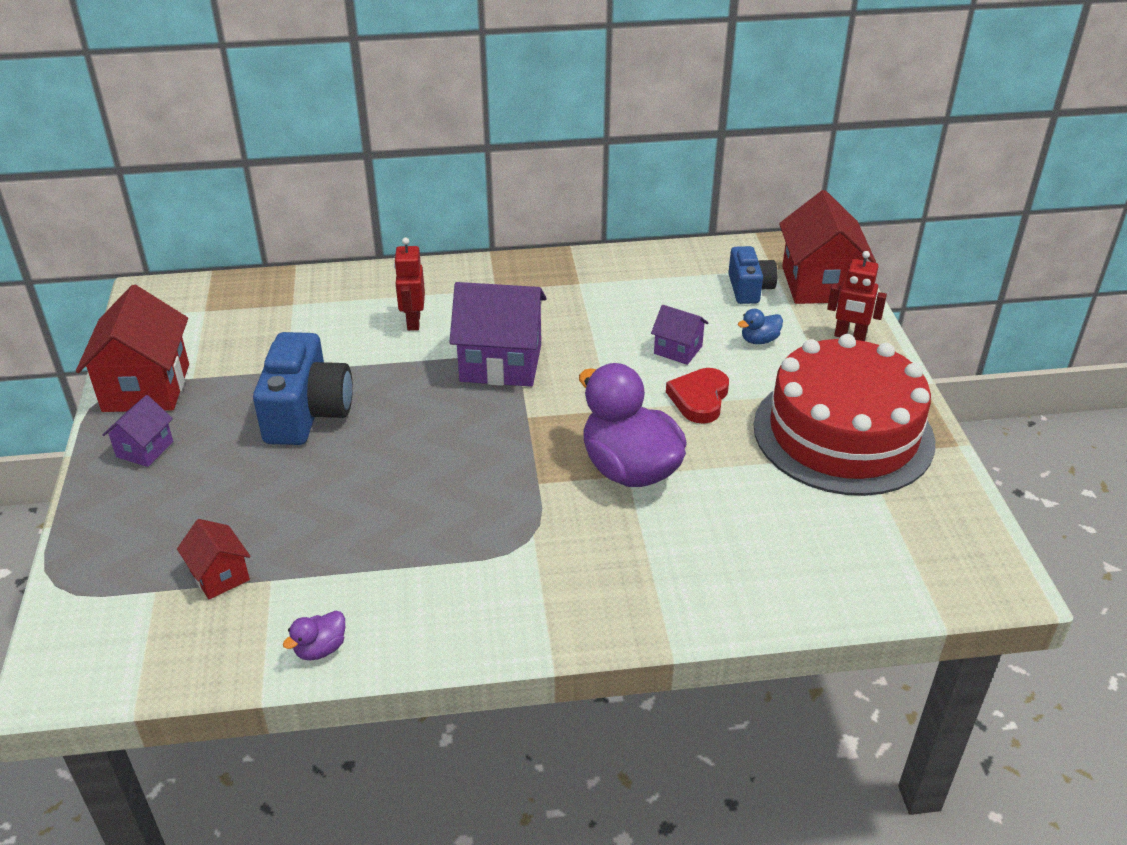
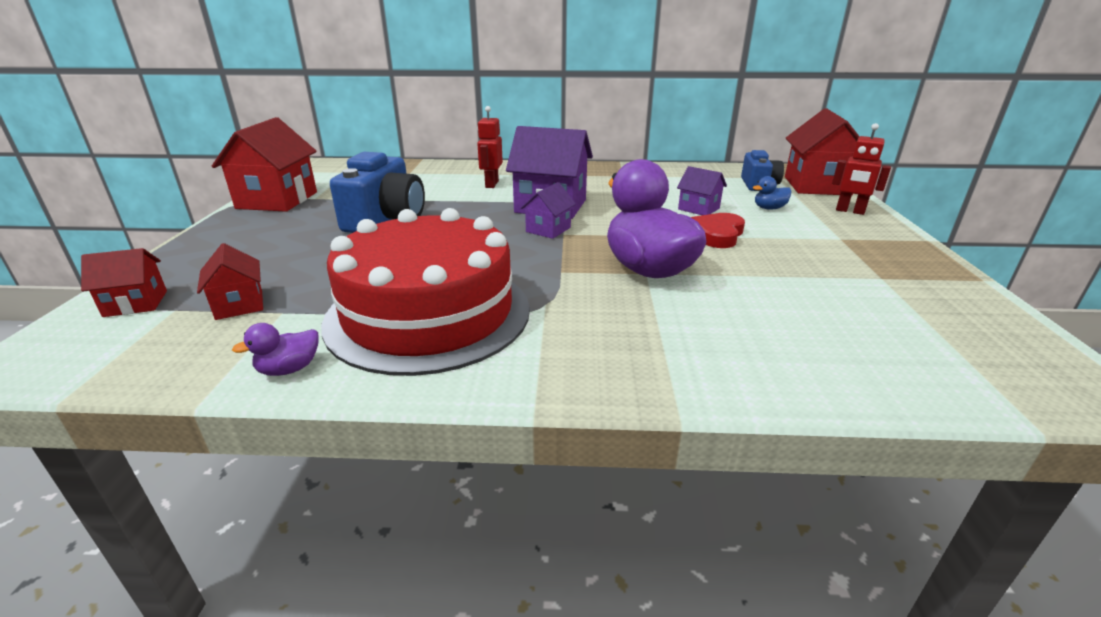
camera: 10 degrees right, 10 degrees down
(107, 588) = (136, 303): none -> red house
(145, 449) = (248, 228): purple house -> purple house (548, 229)
(843, 433) = (858, 263): red cake -> red cake (428, 313)

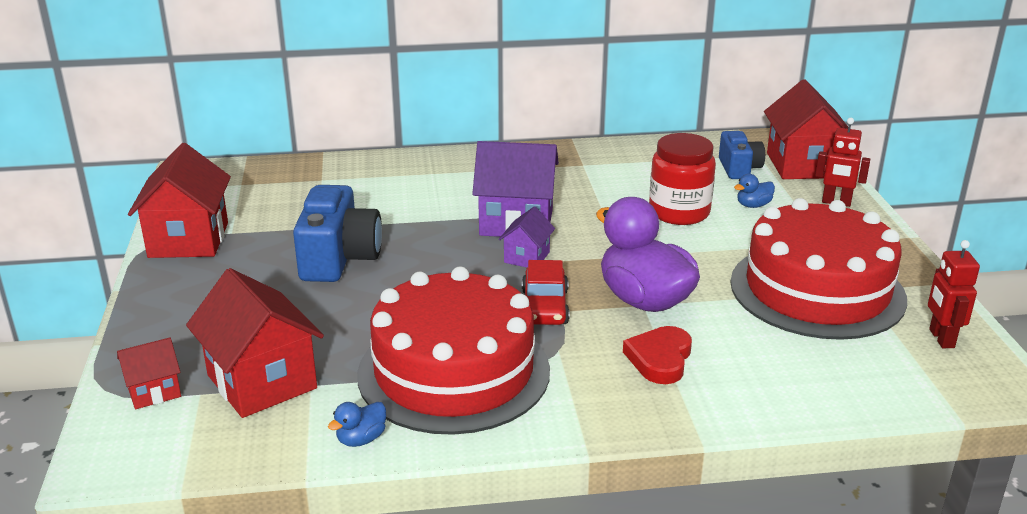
camera: 10 degrees left, 0 degrees up
(239, 305) = (262, 382): red house -> red house, size x1.92
(289, 369) = (361, 439): purple duck -> blue duck
(491, 184) = (433, 192): red robot -> red robot (941, 338)
(548, 267) = (545, 307): none -> red car
(698, 209) = (679, 212): purple house -> red jar
(717, 234) = (703, 248): red heart -> red heart (660, 359)
(832, 275) = (817, 290): none -> red cake

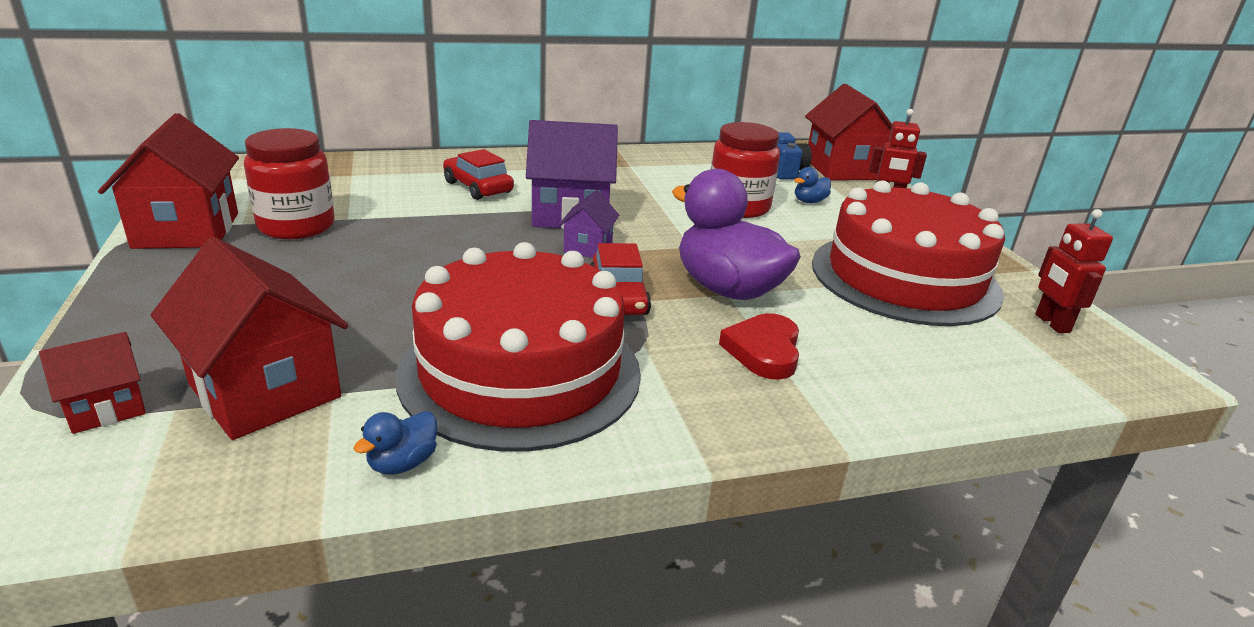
camera: 10 degrees left, 0 degrees up
(276, 235) = (296, 226): none -> red jar
(339, 258) = (371, 249): blue camera -> none
(434, 192) = (478, 187): none -> red car

